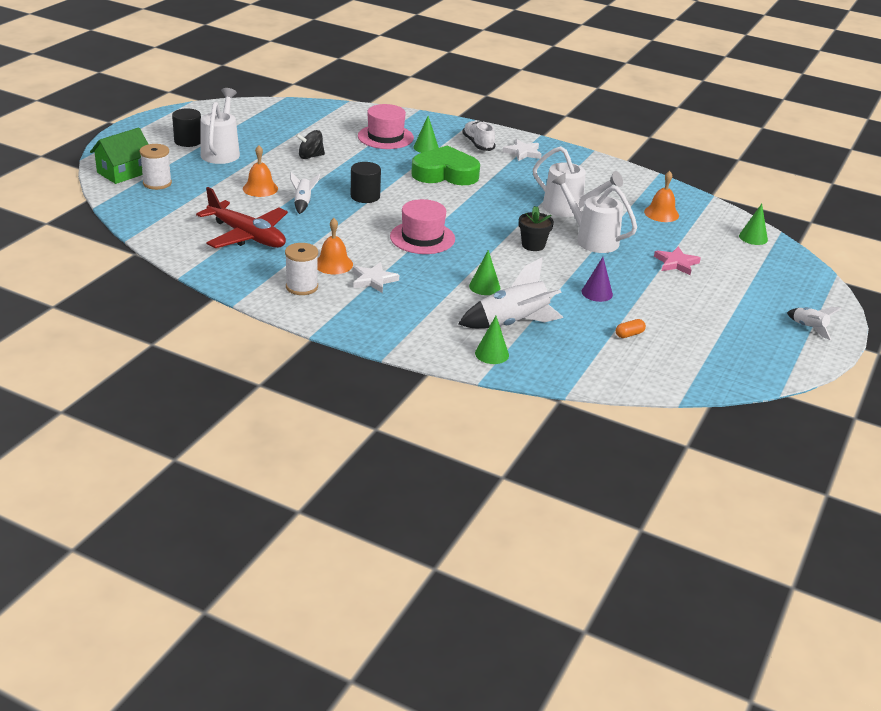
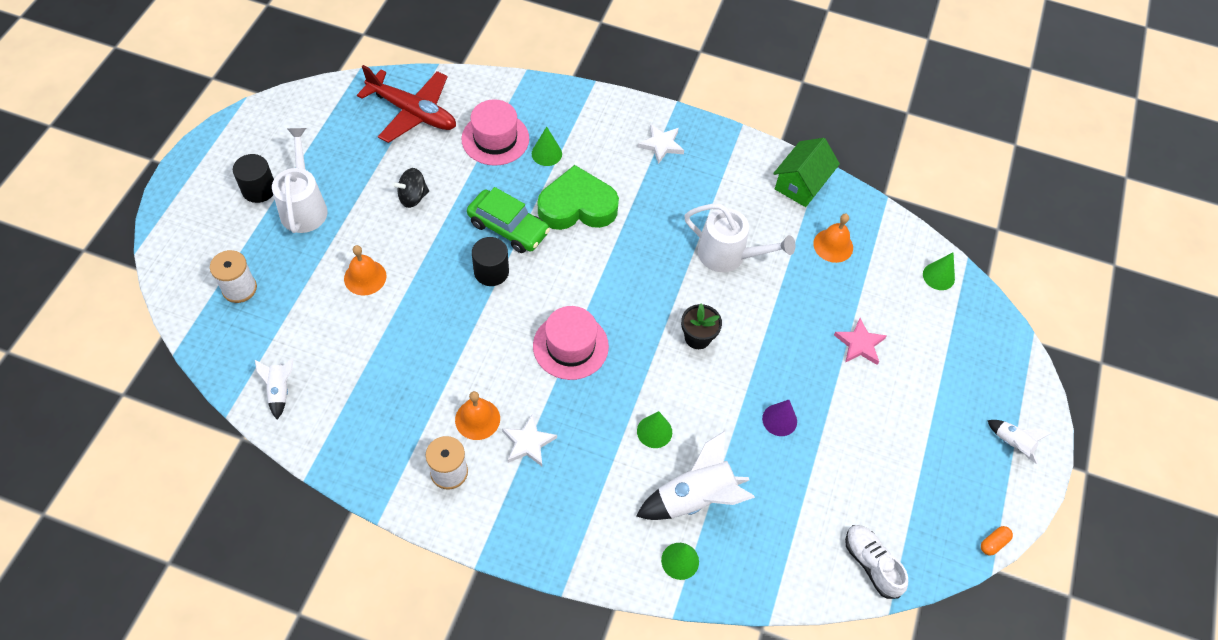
camera: 10 degrees left, 25 degrees up
(123, 172) = (194, 272): green house -> green house (801, 184)
(247, 236) = (367, 380): red plane -> red plane (413, 112)
(303, 203) = (421, 299): white rocket -> white rocket (280, 390)
(385, 178) = (508, 228): none -> green car
(478, 144) = (606, 135): white shoe -> white shoe (871, 564)
(591, 239) = (761, 313): white watering can -> none
(629, 334) = (823, 493): orange capsule -> orange capsule (993, 543)

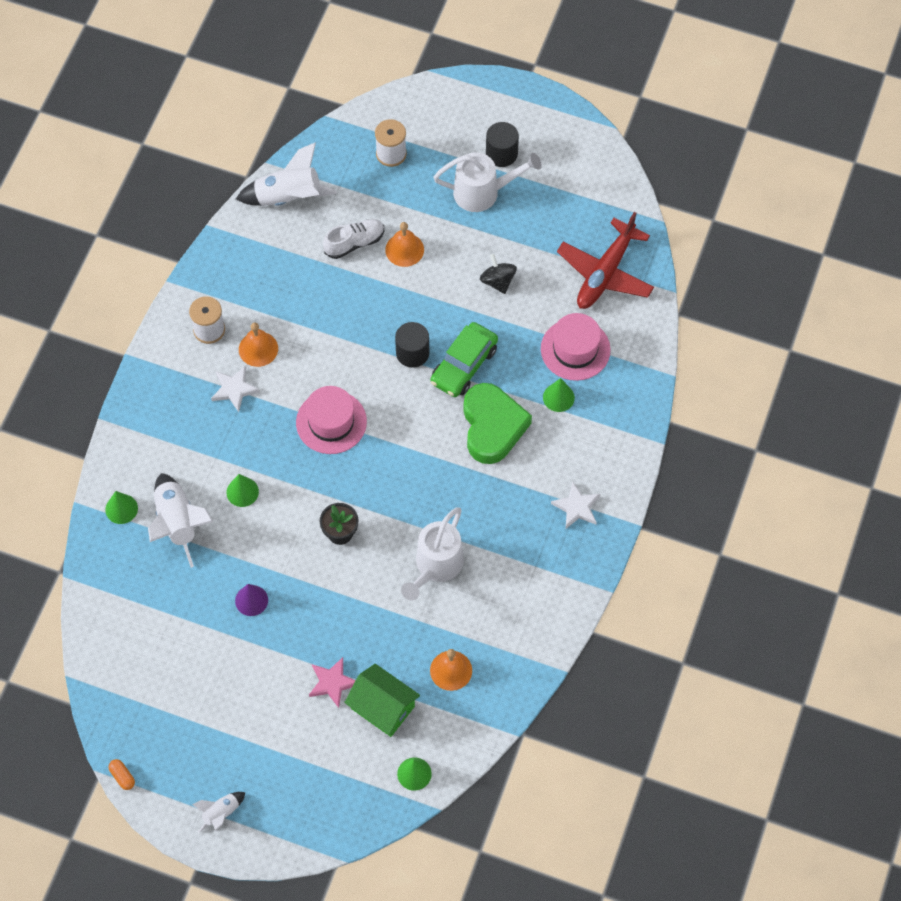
camera: 95 degrees right, 5 degrees up
(280, 390) = (288, 197): white rocket -> white rocket, size x1.88
(801, 184) = (531, 646): green house -> green house (383, 707)
(871, 564) = (109, 666): white shoe -> white shoe (354, 243)

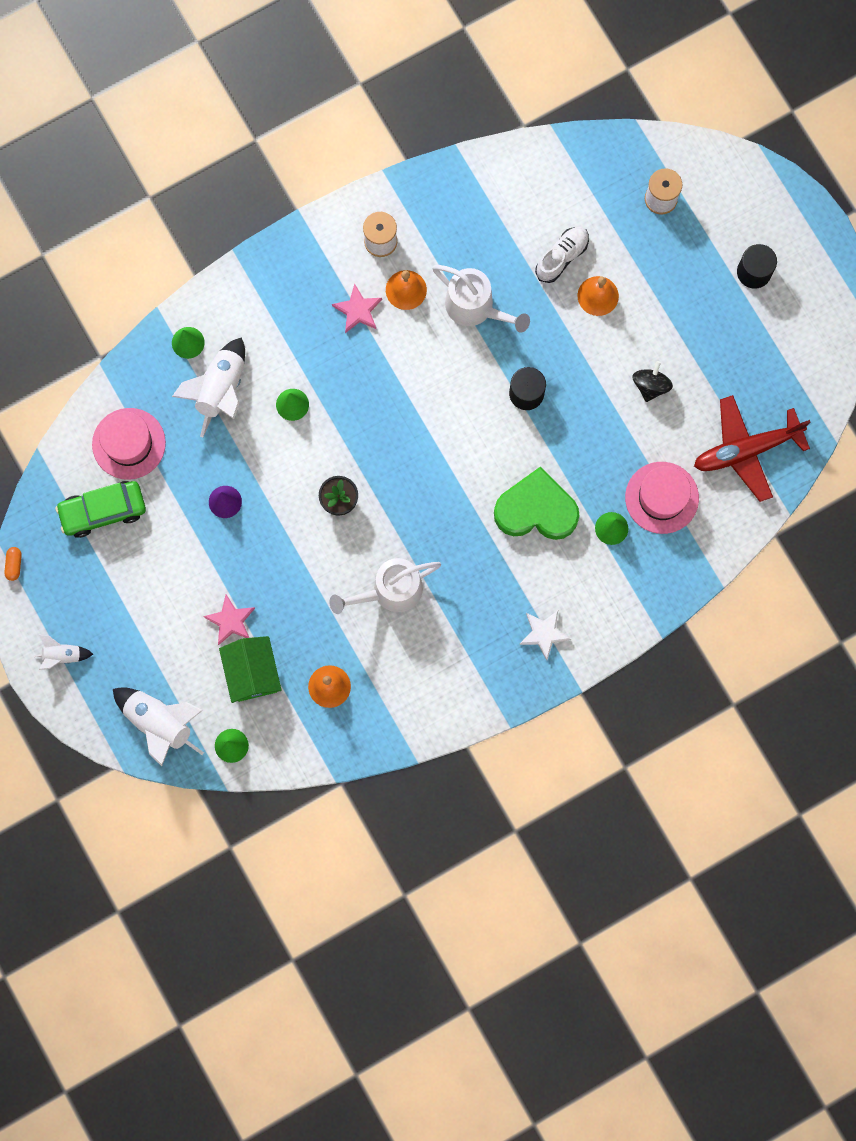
camera: 40 degrees right, 15 degrees up
(234, 389) = (358, 310): white star -> pink star
(288, 197) = (542, 172): white rocket -> white rocket (160, 723)
(331, 422) = (411, 401): pink hat -> pink hat (129, 443)
(354, 243) = (562, 257): white shoe -> white shoe turned 60 degrees counterclockwise
(464, 365) = (558, 438): green car -> green car (103, 511)
(483, 192) = (707, 295): white watering can -> white watering can (475, 308)
(492, 426) = (536, 510): green heart -> green heart turned 120 degrees counterclockwise

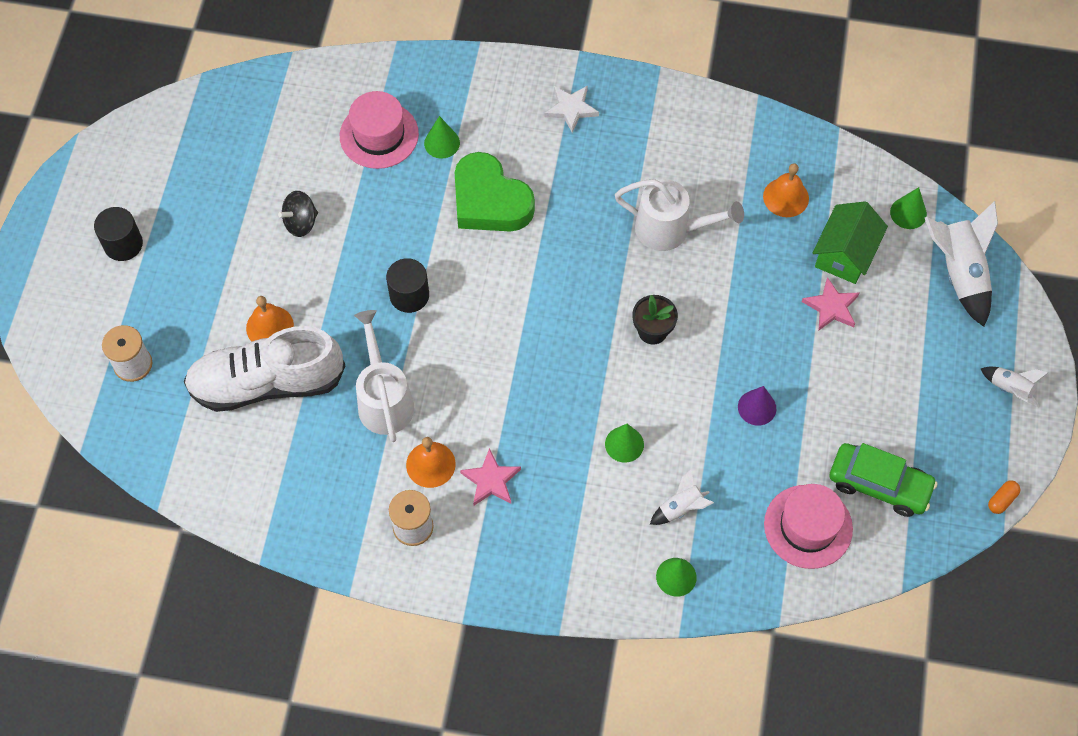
camera: 140 degrees left, 15 degrees down
(220, 390) = (681, 508): white rocket -> white rocket, size x0.53
(562, 257) = (267, 383): white shoe -> white shoe, size x1.91
(746, 450) = (276, 119): red plane -> none

